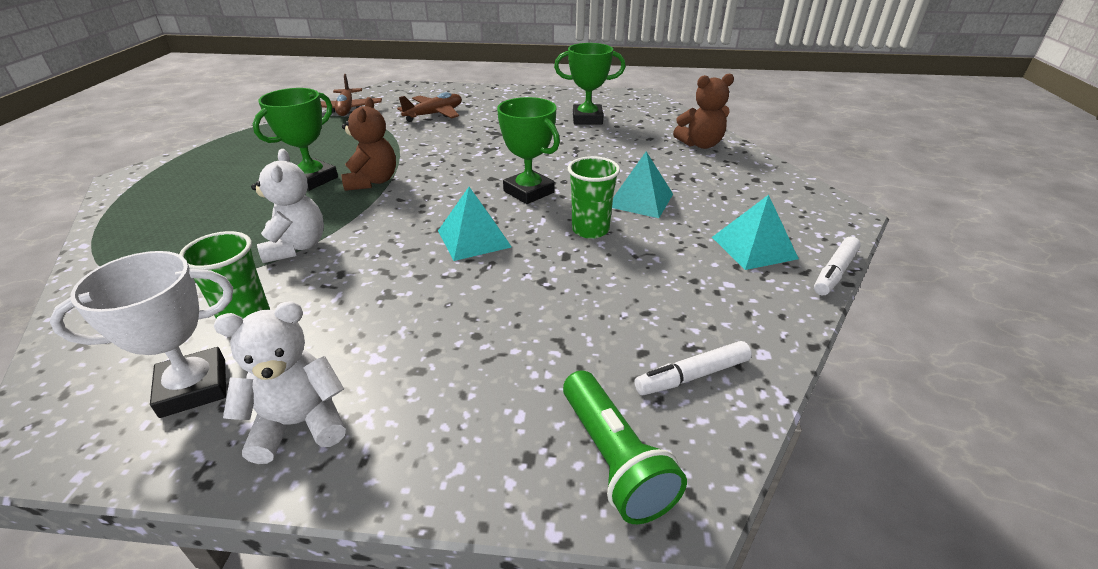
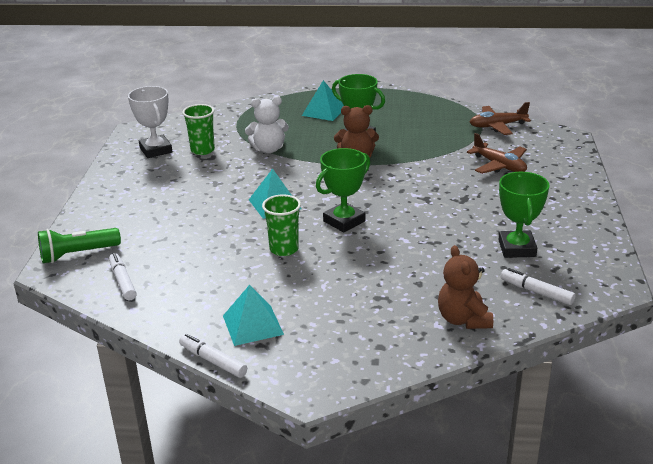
camera: 90 degrees right, 5 degrees down
(299, 424) = (126, 177): white teddy bear -> none
(640, 200) = (332, 274): turquoise pyramid -> turquoise pyramid (324, 111)
(652, 118) = (536, 292): none -> white marker

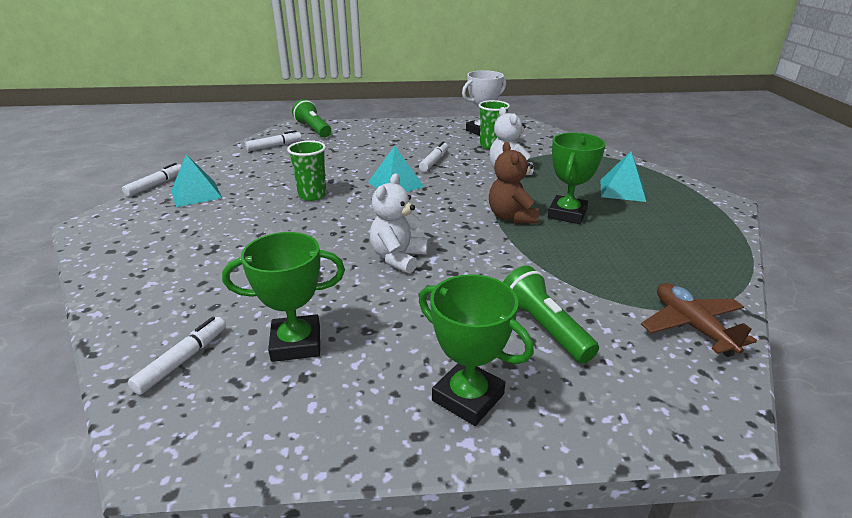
camera: 80 degrees right, 0 degrees up
(227, 181) = (434, 161): none -> white marker
(344, 221) = (365, 219): green trophy -> green trophy (468, 397)
(412, 208) = (398, 258): none -> white teddy bear
(463, 319) = (150, 300): brown teddy bear -> none
(499, 166) = (543, 328): brown plane -> green flashlight

